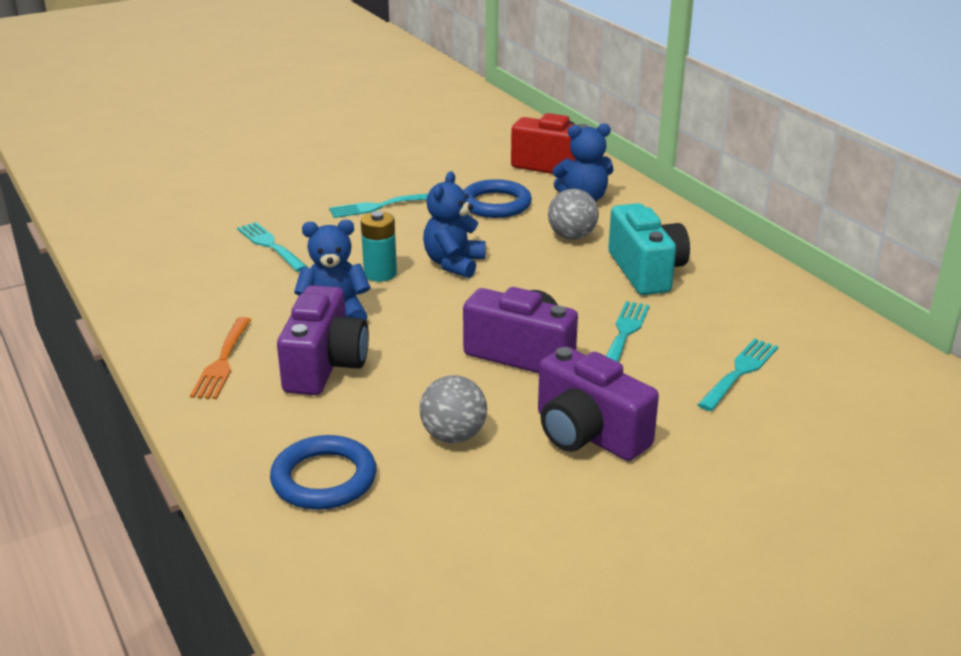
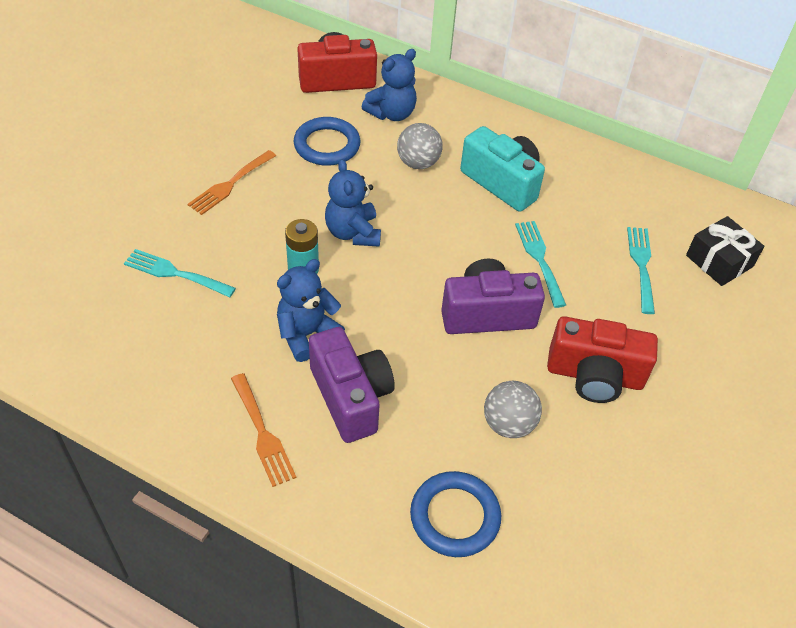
camera: 35 degrees left, 20 degrees up
(379, 206) = (230, 184): turquoise fork -> orange fork
(588, 434) = (594, 376): purple camera -> red camera
(845, 397) = (719, 261): none -> black gift

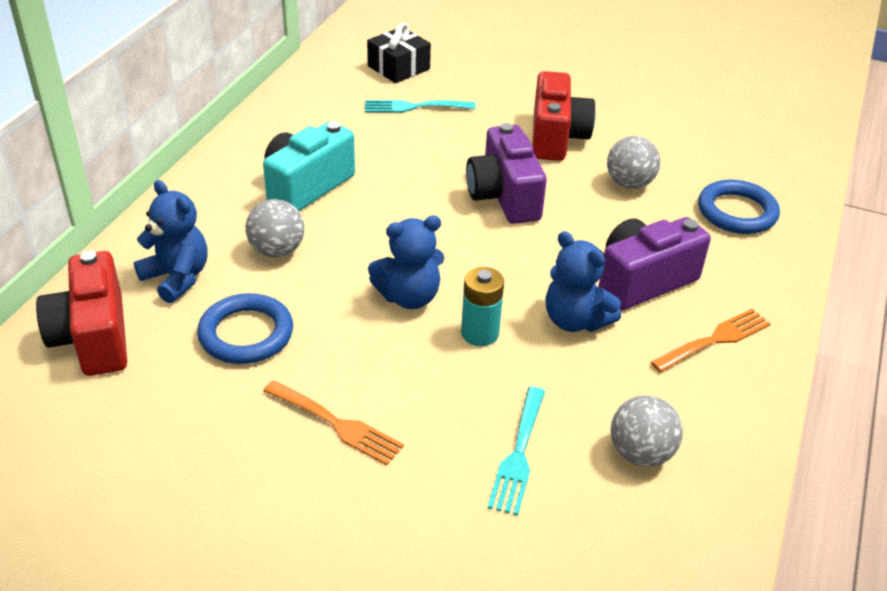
camera: 95 degrees left, 10 degrees down
(153, 345) = (640, 453): none -> grey ball
(539, 259) = (420, 164): turquoise fork -> none

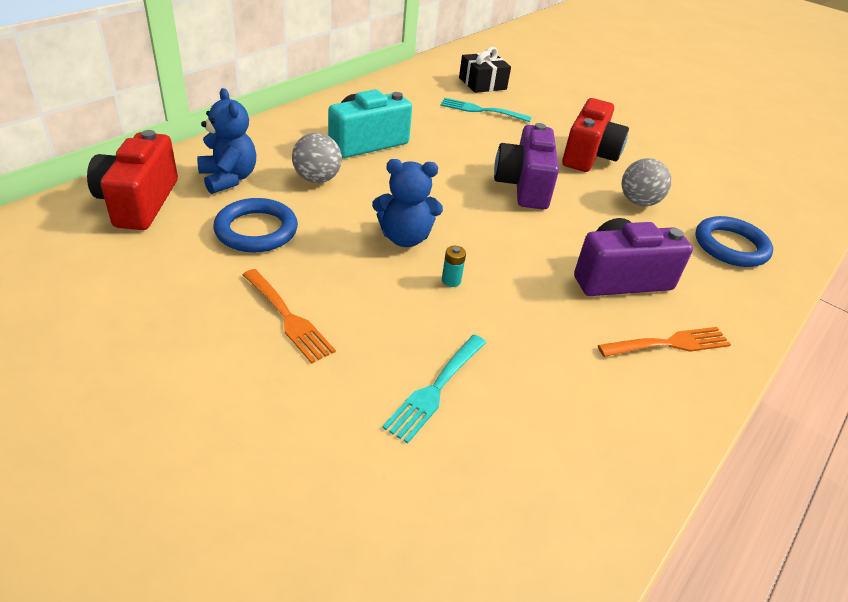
camera: 15 degrees right, 0 degrees up
(480, 333) = (451, 280): turquoise battery -> turquoise battery, size x0.57
(575, 320) = (542, 293): blue teddy bear -> none
(640, 453) = (553, 423): grey ball -> none

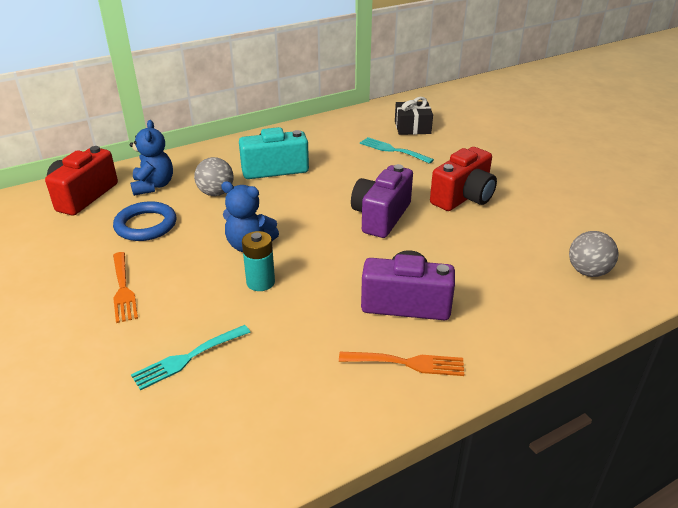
camera: 25 degrees right, 5 degrees down
(451, 280) = (260, 282): turquoise battery -> turquoise battery, size x1.76
(638, 202) = (478, 242): grey ball -> grey ball (588, 272)
(730, 246) = (540, 293): blue ring -> none

